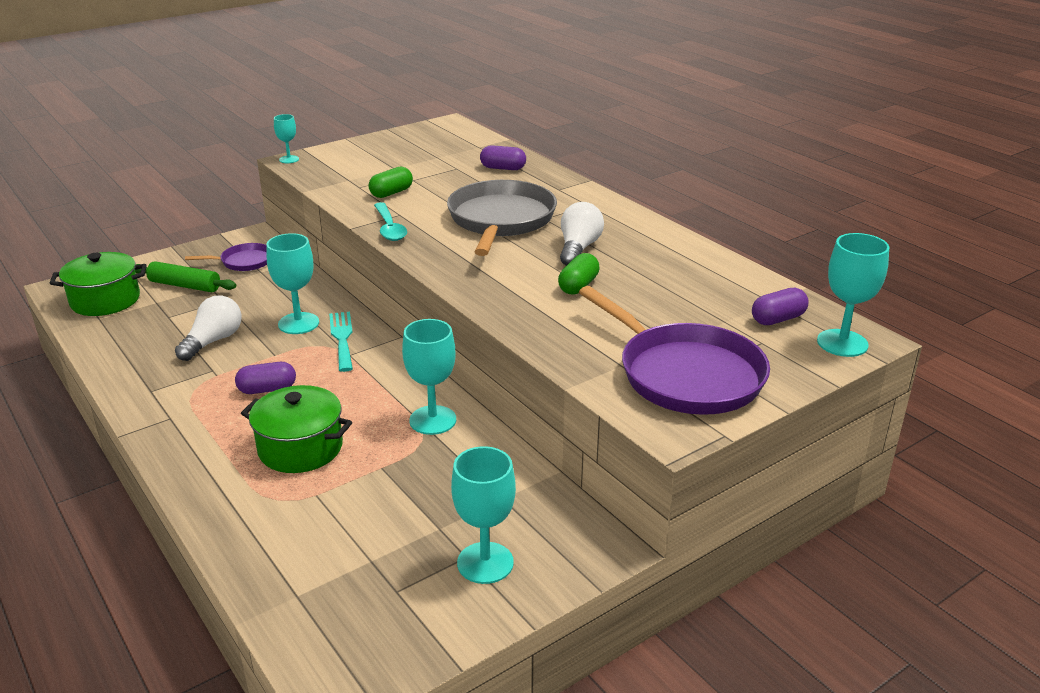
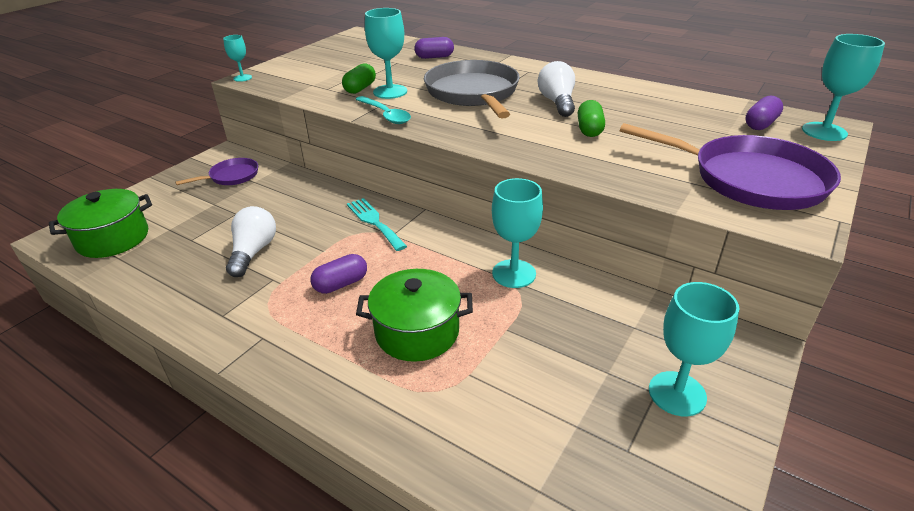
camera: 20 degrees left, 5 degrees up
(185, 285) = (188, 208): green rolling pin -> none
(298, 323) = (324, 218): turquoise goblet -> turquoise goblet (390, 92)

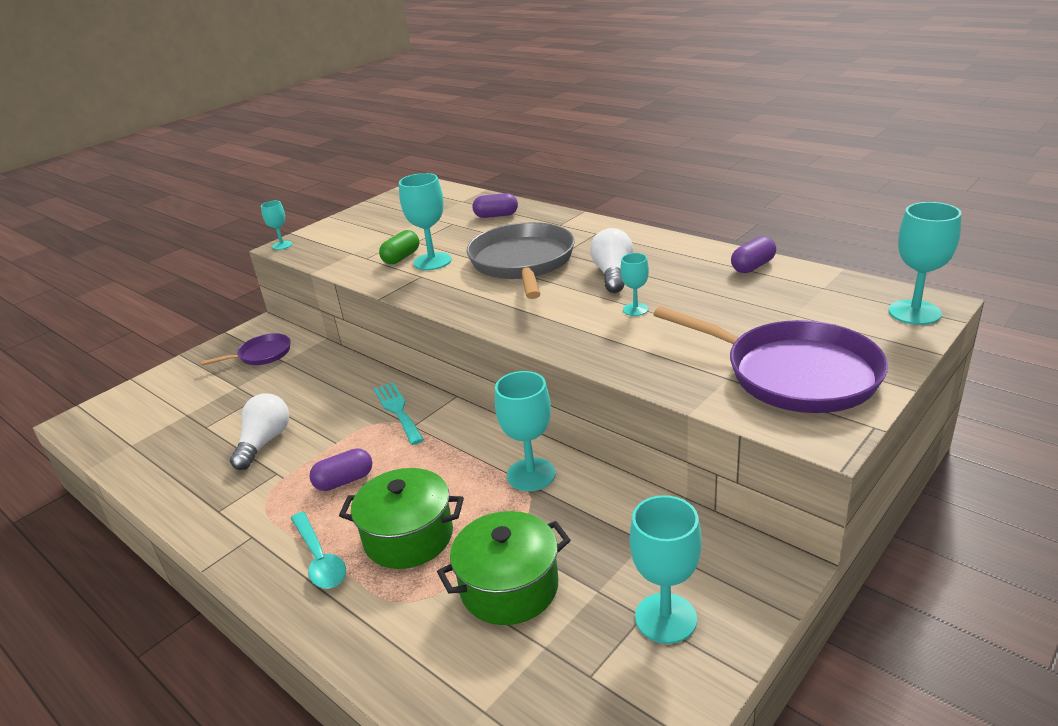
camera: 10 degrees right, 5 degrees down
(113, 239) = (130, 424): green pot -> green pot (509, 587)
(386, 115) = (418, 291): turquoise spoon -> turquoise spoon (320, 559)
(589, 130) = (635, 309): green capsule -> turquoise goblet
(760, 124) = (841, 302): purple capsule -> purple capsule (753, 266)

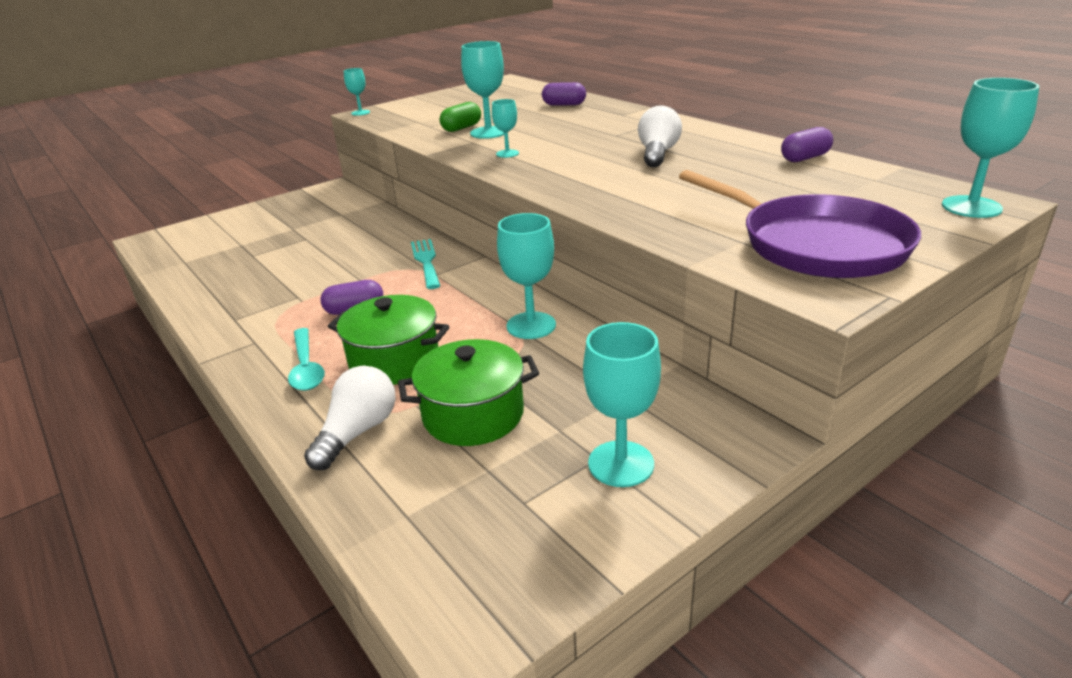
camera: 10 degrees right, 0 degrees up
(262, 354) = (324, 207): purple pan -> none
(264, 442) = (297, 272): white light bulb -> white light bulb (357, 432)
(522, 263) = (573, 139): grey pan -> none
(635, 309) = (668, 181): turquoise goblet -> turquoise goblet (507, 153)

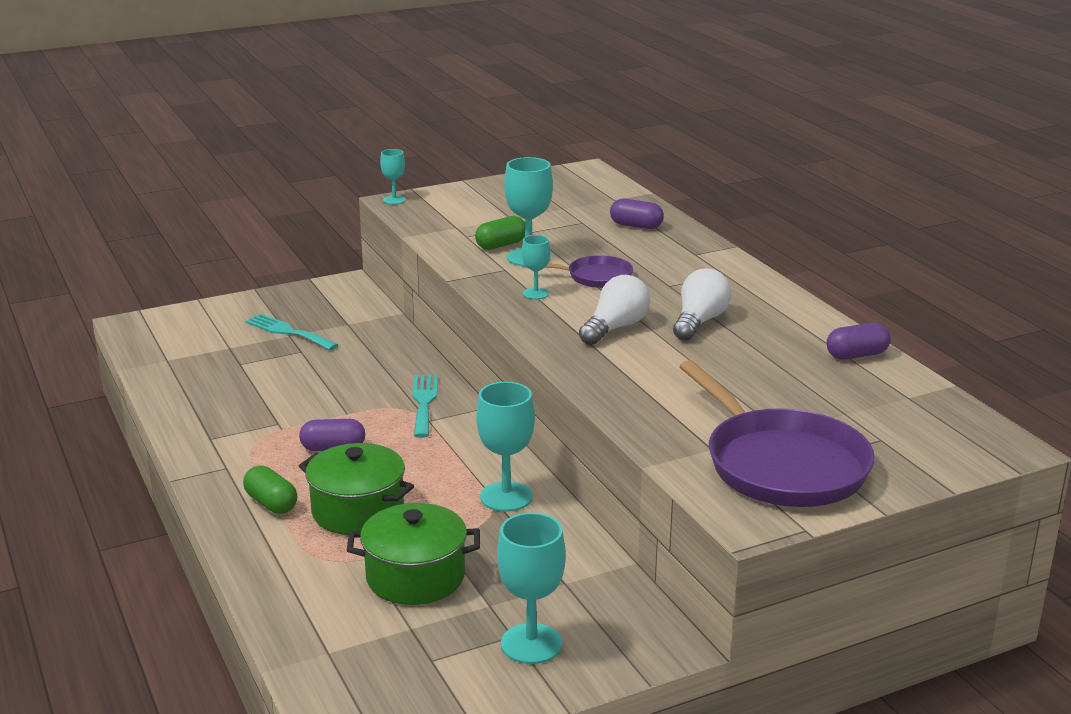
camera: 10 degrees right, 5 degrees down
(290, 226) = (288, 332): none -> turquoise fork
(306, 368) = (271, 503): turquoise spoon -> green capsule
(357, 432) = (305, 574): white light bulb -> white light bulb (615, 328)
(551, 137) = (595, 277): none -> purple pan
(971, 207) = (976, 448): turquoise goblet -> none

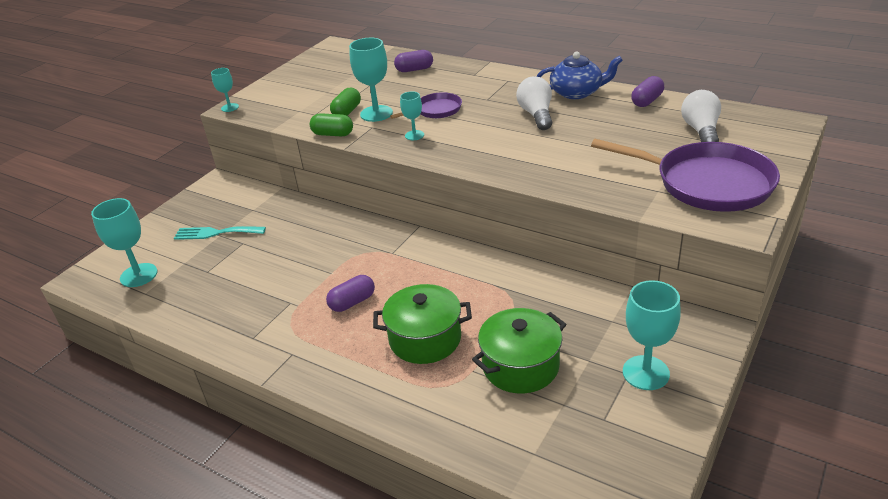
camera: 30 degrees left, 10 degrees up
(271, 503) = (358, 364): green capsule -> green capsule (333, 134)
(424, 402) = (374, 242): turquoise fork -> none
(506, 497) = (506, 281): turquoise goblet -> turquoise goblet (139, 275)
(615, 328) = (494, 138): white light bulb -> white light bulb (701, 131)
(785, 315) = (577, 92): none -> blue teapot

